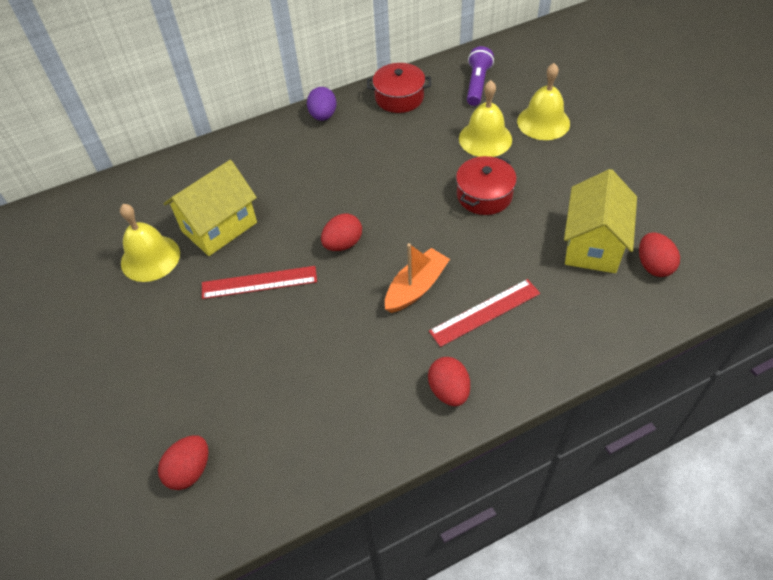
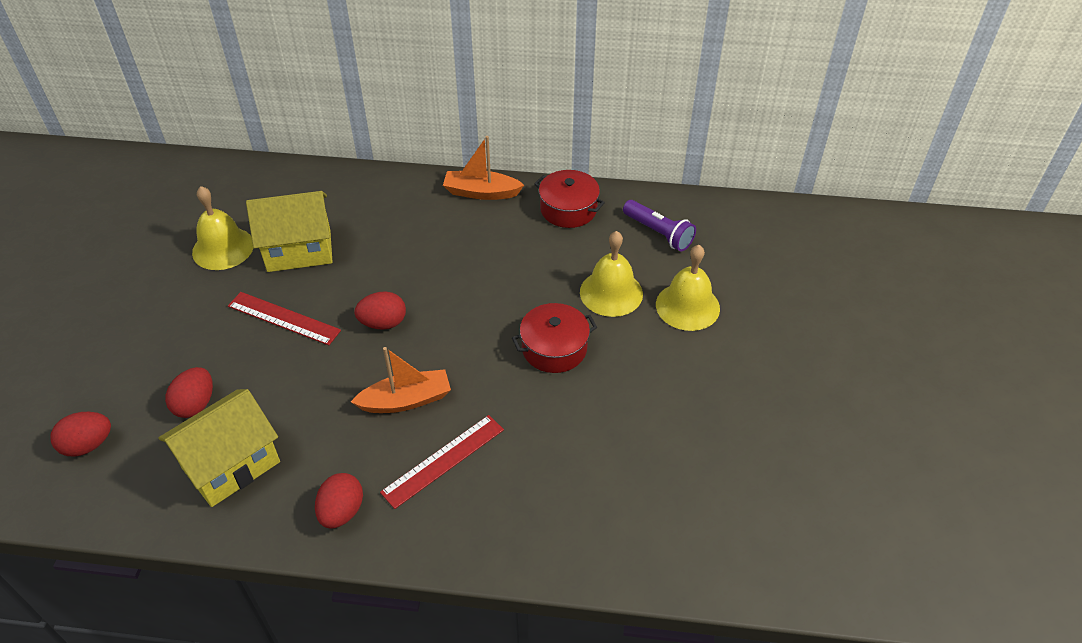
camera: 30 degrees right, 5 degrees down
(323, 116) = (481, 192): purple egg -> orange boat
(477, 84) = (658, 233): purple flashlight -> purple flashlight turned 90 degrees clockwise
(485, 312) = (443, 460): red ruler -> red ruler turned 45 degrees counterclockwise
(592, 245) = (611, 458): yellow house -> yellow house (231, 465)
(653, 265) = (652, 515): red egg -> red egg (195, 404)

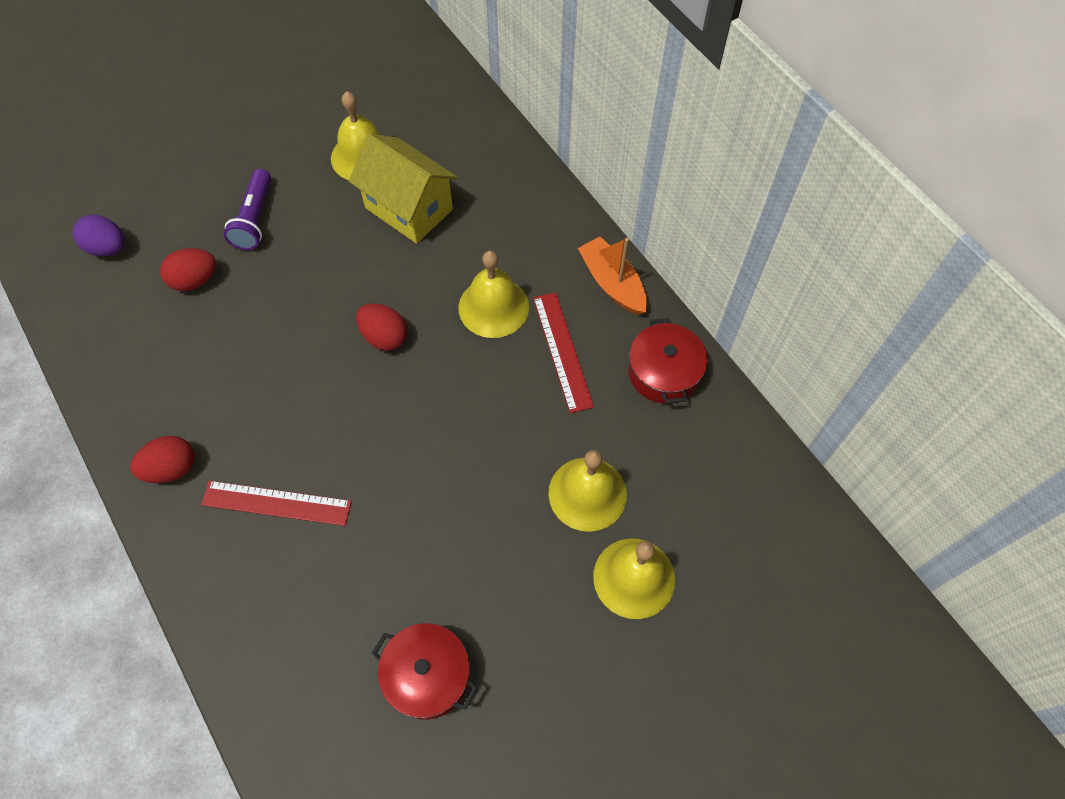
camera: 50 degrees right, 15 degrees up
(88, 445) = (107, 248): red egg -> purple egg
(231, 465) = (158, 354): yellow house -> none
(284, 318) = (327, 262): red ruler -> red ruler (562, 351)
(406, 400) = (316, 423): orange boat -> none
(429, 255) = (493, 307): none -> yellow bell
(554, 348) = (473, 496): red pot -> red pot (427, 675)
(658, 233) = (711, 478): purple flashlight -> purple flashlight (254, 219)

